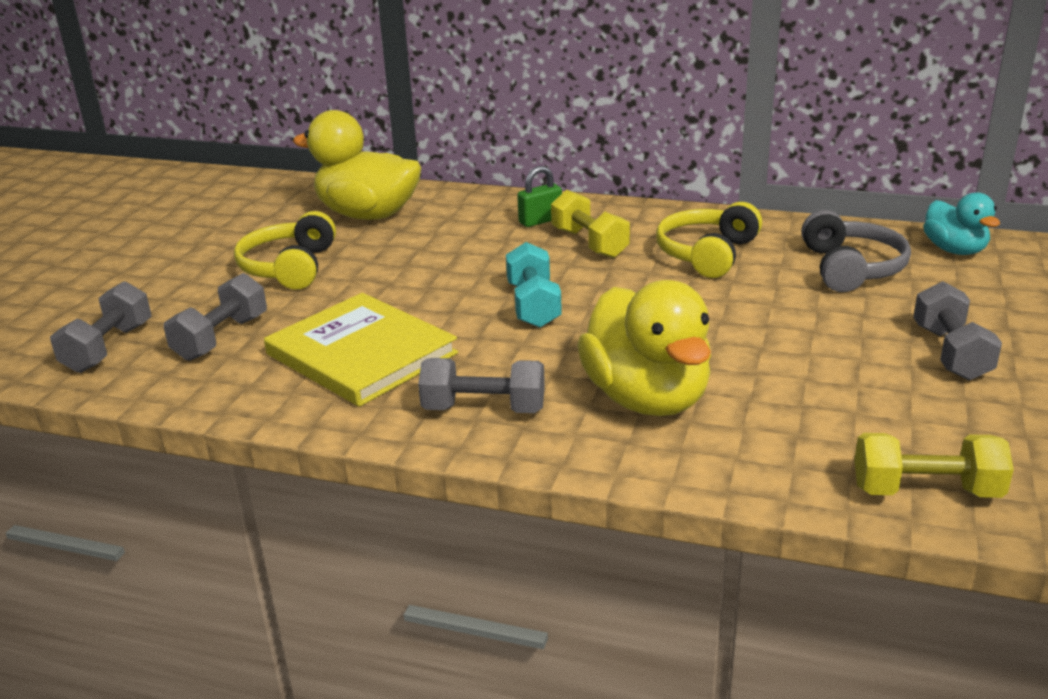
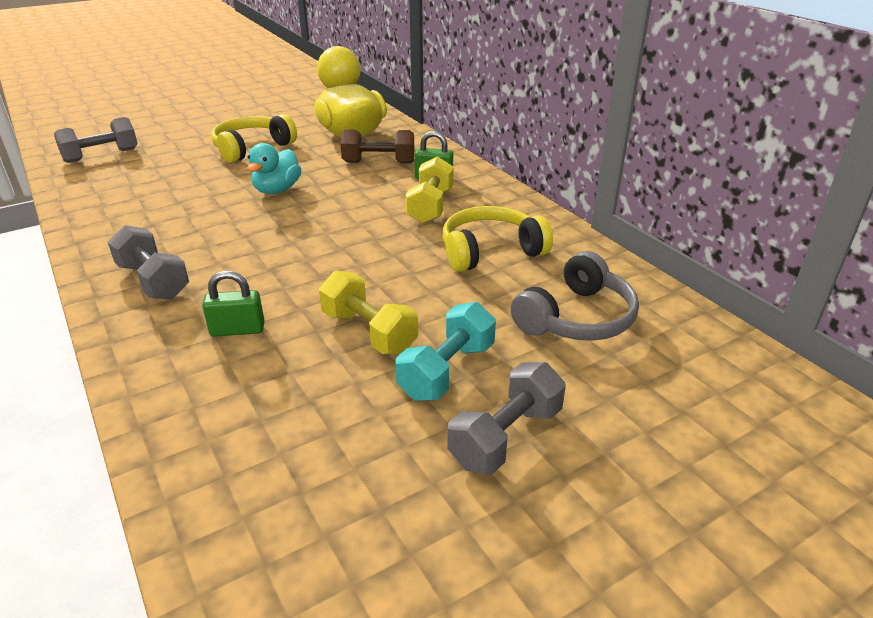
camera: 40 degrees right, 5 degrees up
(221, 338) = (146, 173): grey dumbbell -> none
(361, 354) = (176, 214): yellow book -> none
(459, 228) = (379, 162): none -> brown dumbbell
(533, 305) = (312, 231): turquoise dumbbell -> turquoise dumbbell (447, 371)
(647, 398) = (237, 330): yellow duck -> green padlock
(926, 491) = (238, 533): yellow dumbbell -> yellow dumbbell (369, 332)
(954, 250) = (707, 352): turquoise duck -> turquoise duck (277, 190)

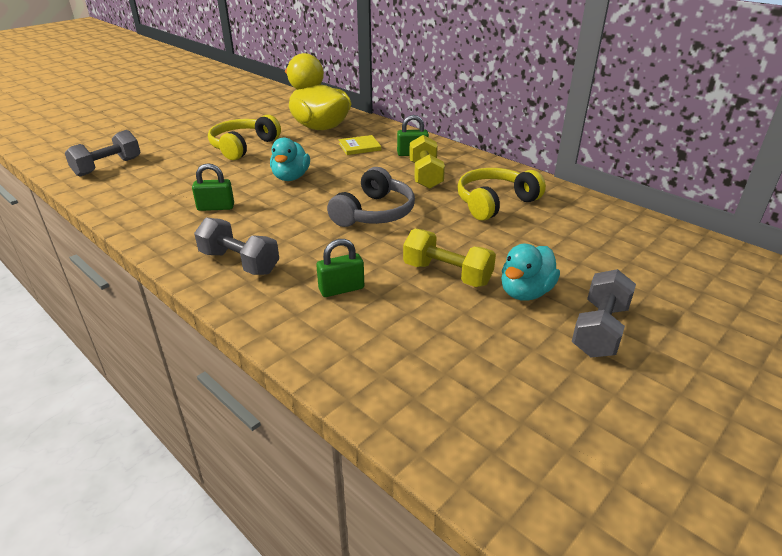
camera: 15 degrees left, 0 degrees up
(174, 214) = (216, 207): none -> green padlock
(379, 162) = (359, 147): brown dumbbell -> yellow book
(447, 371) = (525, 292): turquoise dumbbell -> turquoise duck
(577, 318) = (590, 241): grey headphones -> grey headphones (374, 213)

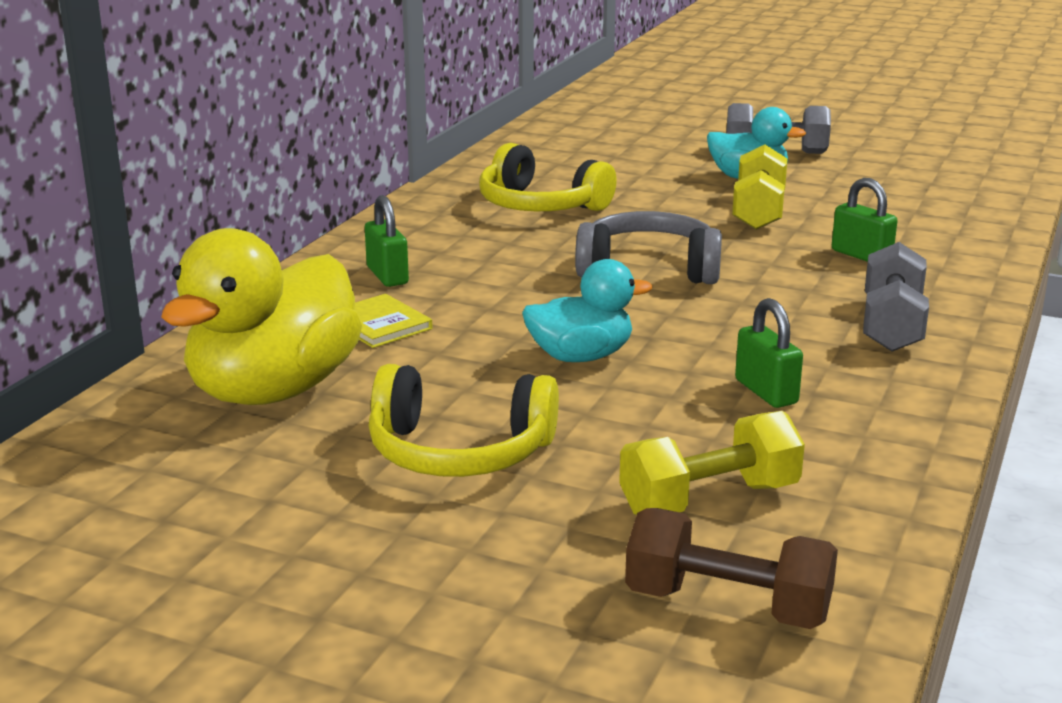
camera: 110 degrees left, 10 degrees down
(108, 167) = (727, 606): grey dumbbell -> brown dumbbell
(425, 175) = (479, 254): yellow dumbbell -> yellow dumbbell (709, 500)

